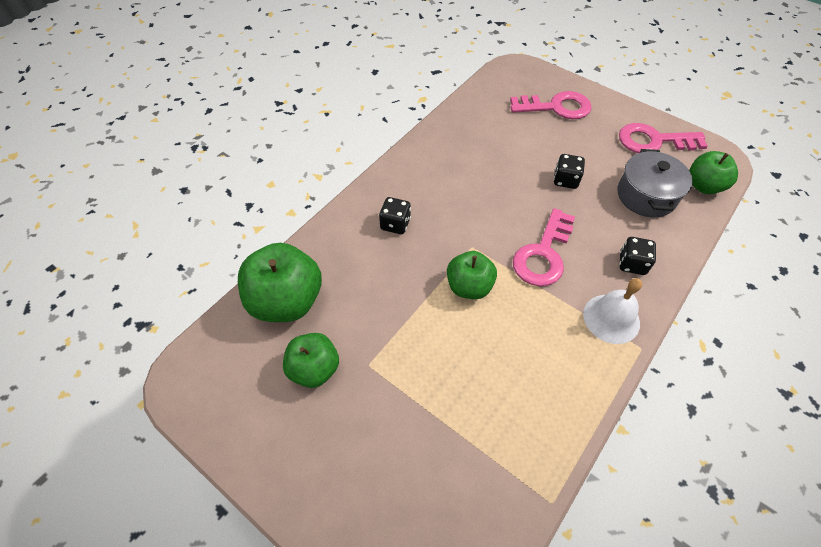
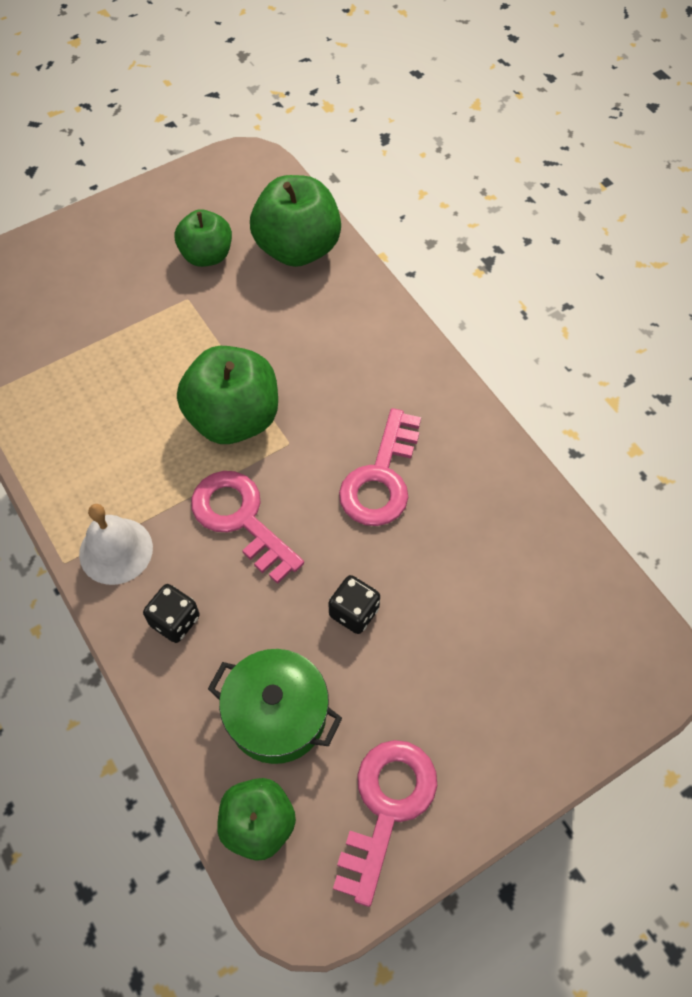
camera: 110 degrees right, 5 degrees up
(395, 224) = (361, 373): black dice -> none
(469, 286) = (233, 418): green apple -> green apple, size x1.58
(556, 107) = (524, 684): pink key -> pink key (381, 478)
(646, 196) = (277, 715): grey pot -> green pot

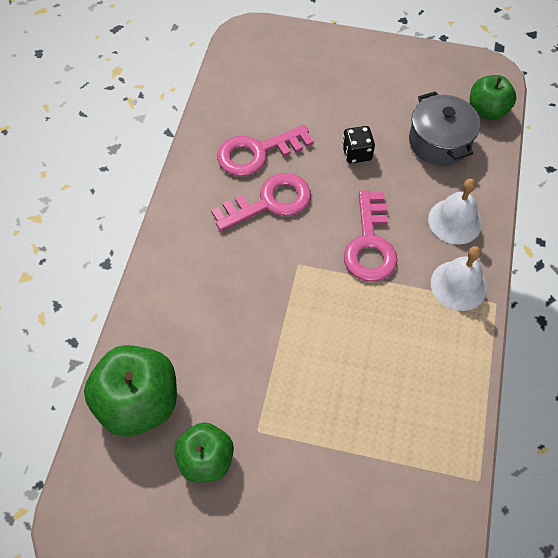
camera: 135 degrees left, 0 degrees up
(175, 621) = (455, 221): black dice -> white bell
(233, 418) = (315, 308): green apple -> none
(277, 715) = (439, 142): green pot -> grey pot
(386, 807) = (422, 76): pink key -> pink key (257, 153)

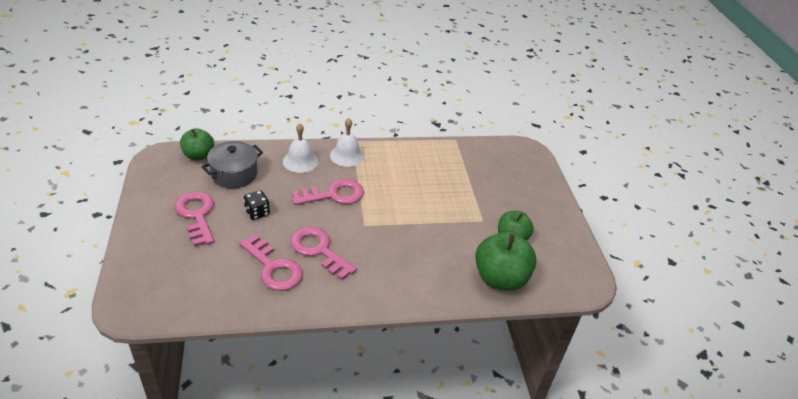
camera: 115 degrees left, 20 degrees down
(368, 96) = (196, 215): none -> pink key

